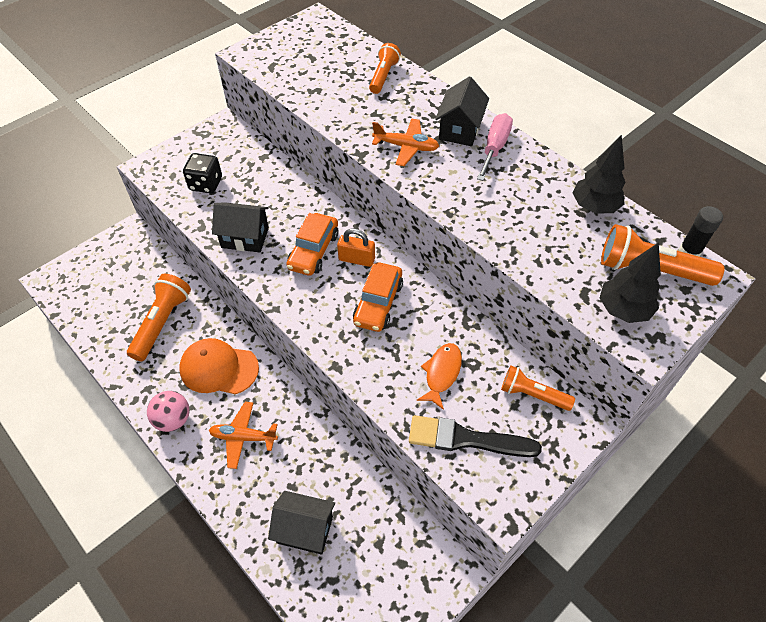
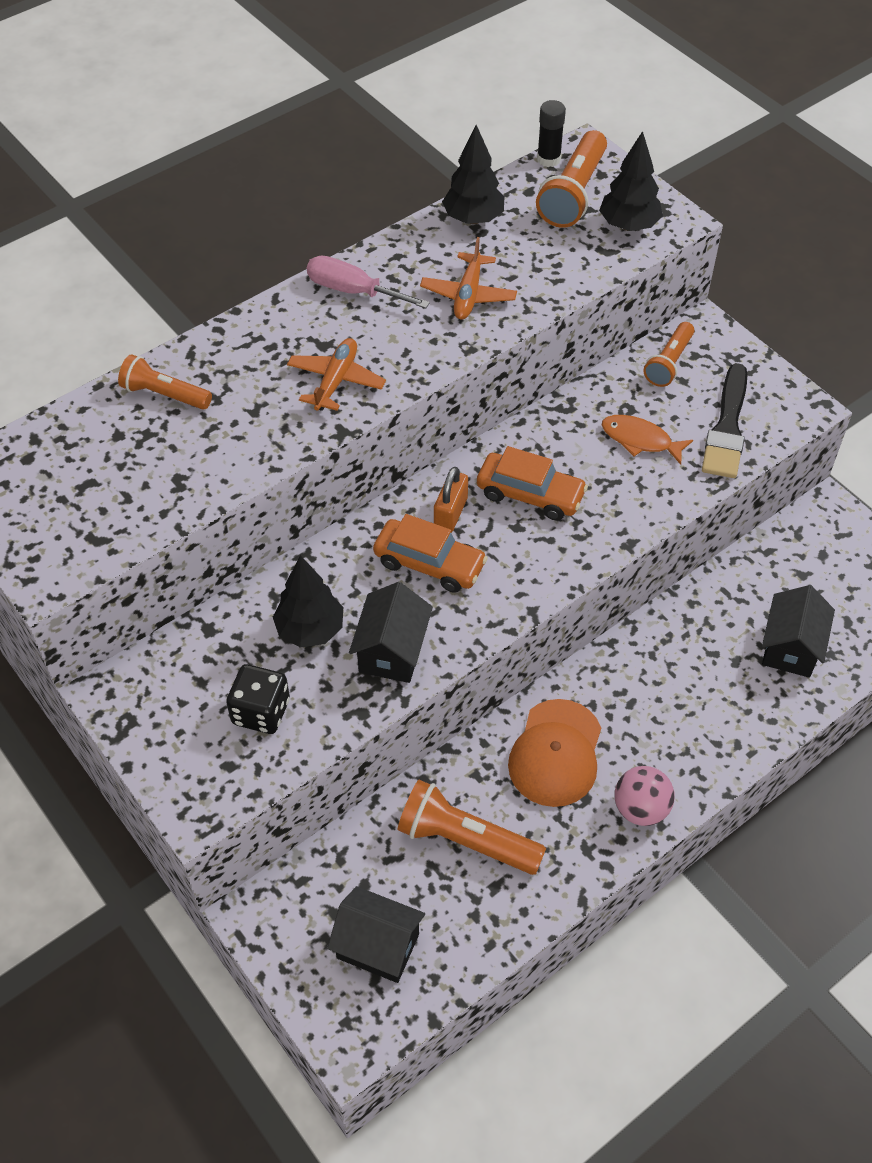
camera: 85 degrees left, 0 degrees up
(243, 437) = (668, 717): orange plane -> orange plane (468, 294)
(262, 199) = (310, 630): none -> black tree
(460, 130) = (309, 321): black house -> black house (378, 946)

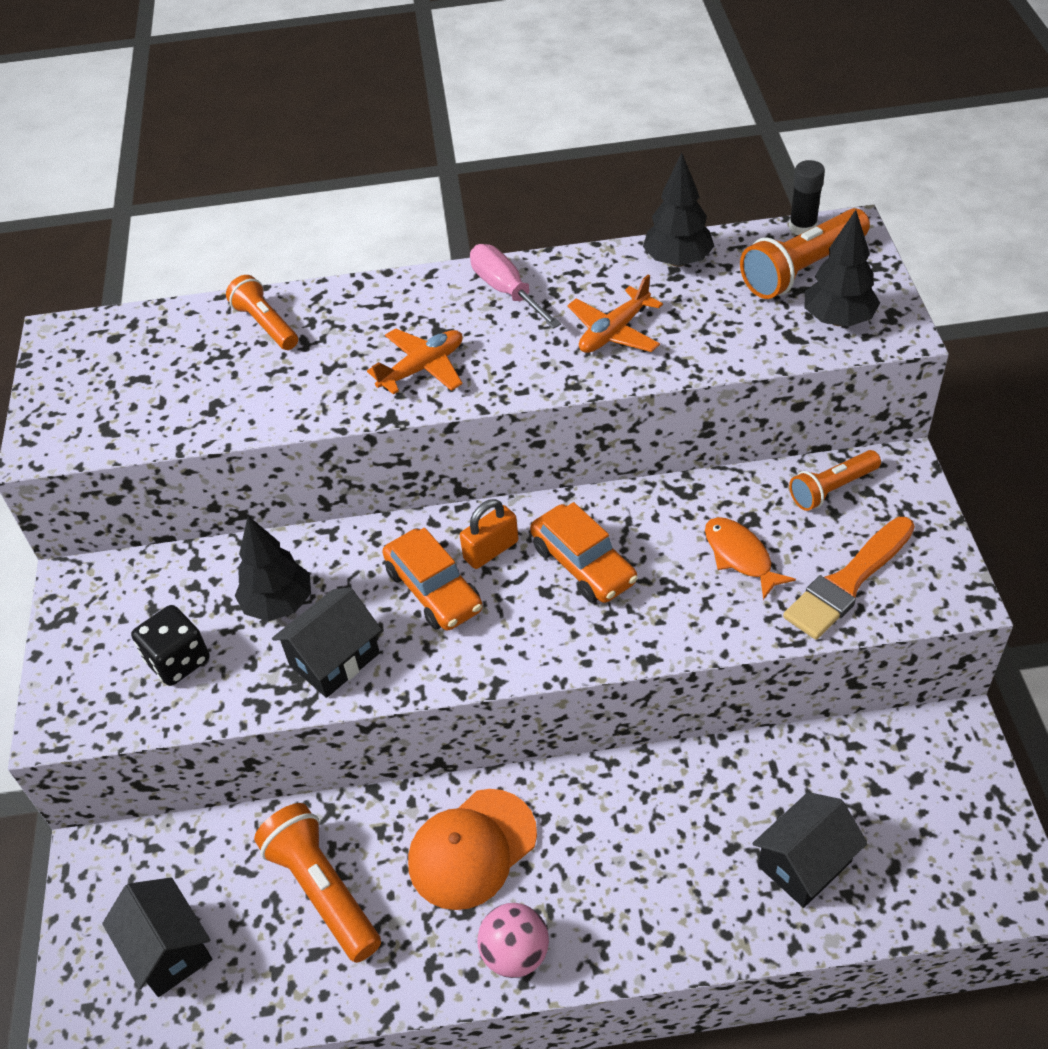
camera: 35 degrees right, 5 degrees down
(727, 427) = (848, 582): black brush -> orange brush

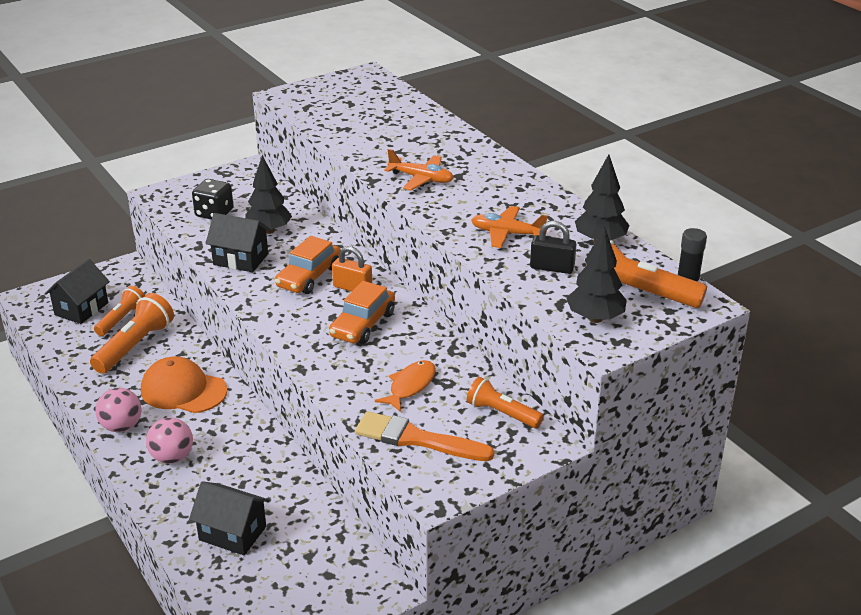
camera: 60 degrees right, 15 degrees down
(266, 324) = (420, 123): orange flashlight -> orange flashlight (122, 319)
(506, 290) = (514, 187): pink screwdriver -> none
(618, 900) = (172, 457): none -> pink ball
(713, 319) = (552, 267): none -> black padlock

